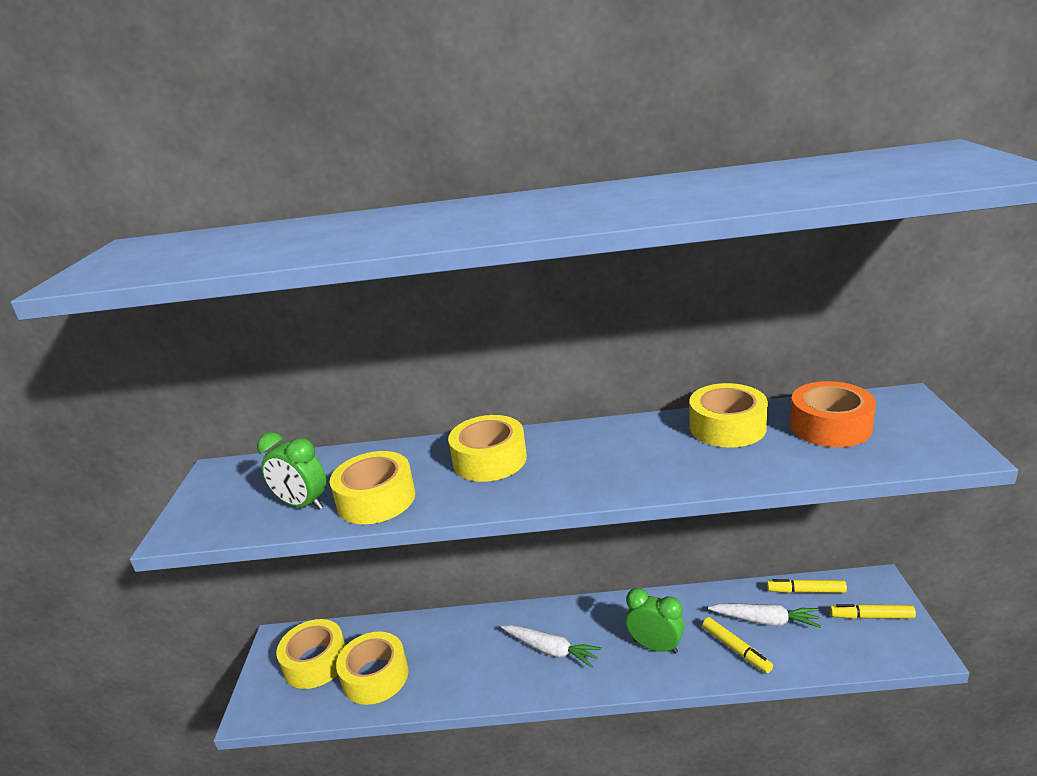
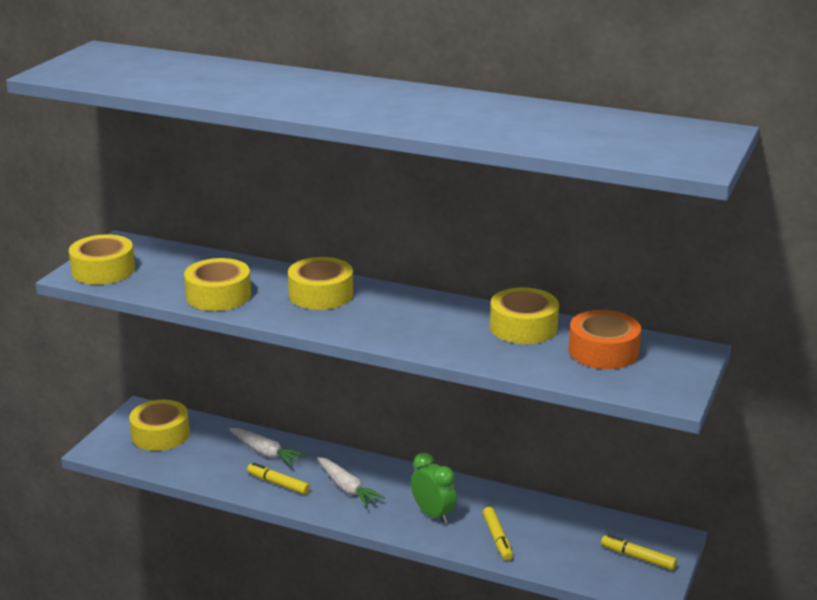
camera: 20 degrees right, 0 degrees up
(302, 504) = (166, 283): green clock -> none
(375, 676) = (199, 458): yellow tape -> yellow tape (103, 270)
(765, 620) = (542, 529): white carrot -> white carrot (265, 453)
(805, 591) = (601, 522): yellow marker -> yellow marker (278, 483)

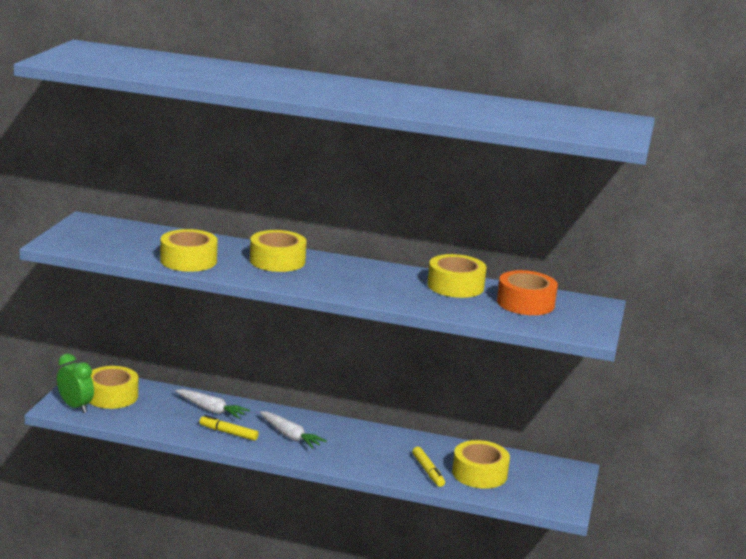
camera: 10 degrees left, 5 degrees down
(103, 270) = (78, 240): yellow tape -> yellow tape (479, 473)
(433, 514) = (369, 454): green clock -> green clock (75, 407)
(638, 557) = (547, 483): yellow marker -> none

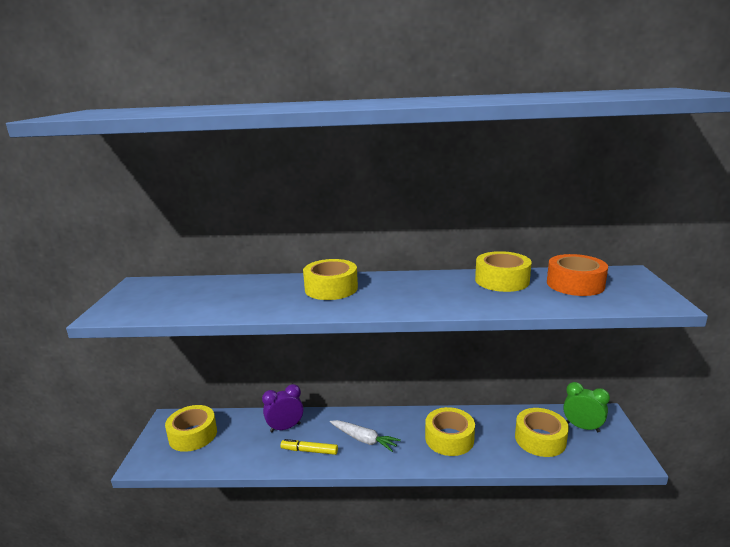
camera: 10 degrees left, 0 degrees up
(75, 407) = (160, 457): green clock -> green clock (582, 427)
(188, 260) = (247, 305): yellow tape -> yellow tape (449, 438)
(211, 410) = (285, 428): white carrot -> purple clock
(428, 471) = (498, 449): yellow marker -> none

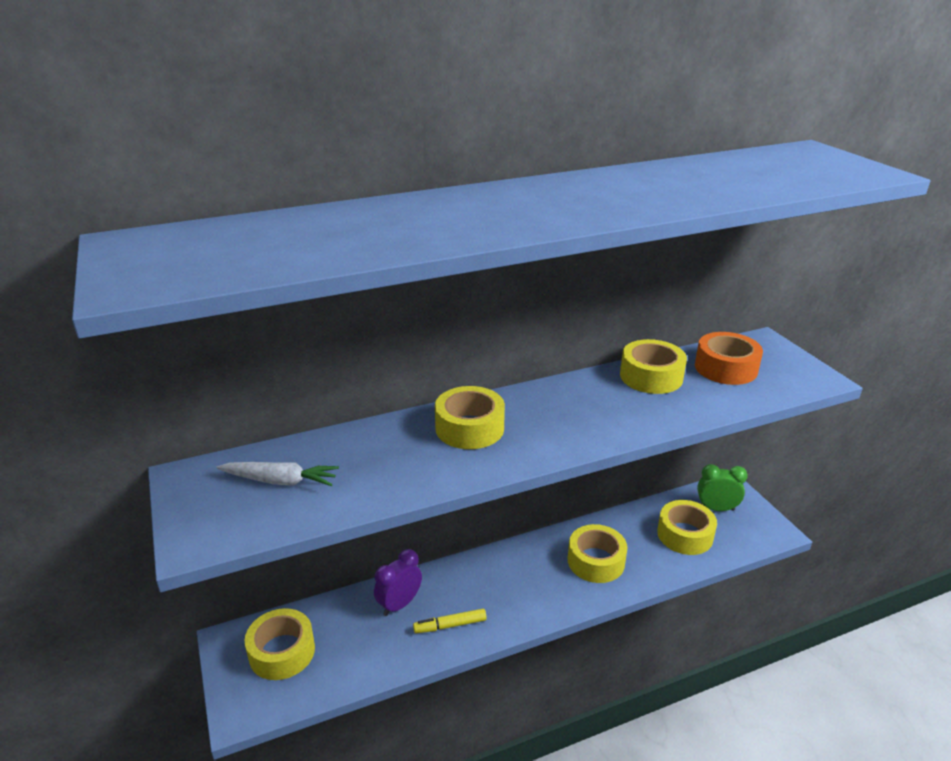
camera: 25 degrees left, 10 degrees up
(364, 439) = (504, 591): white carrot -> white carrot (280, 481)

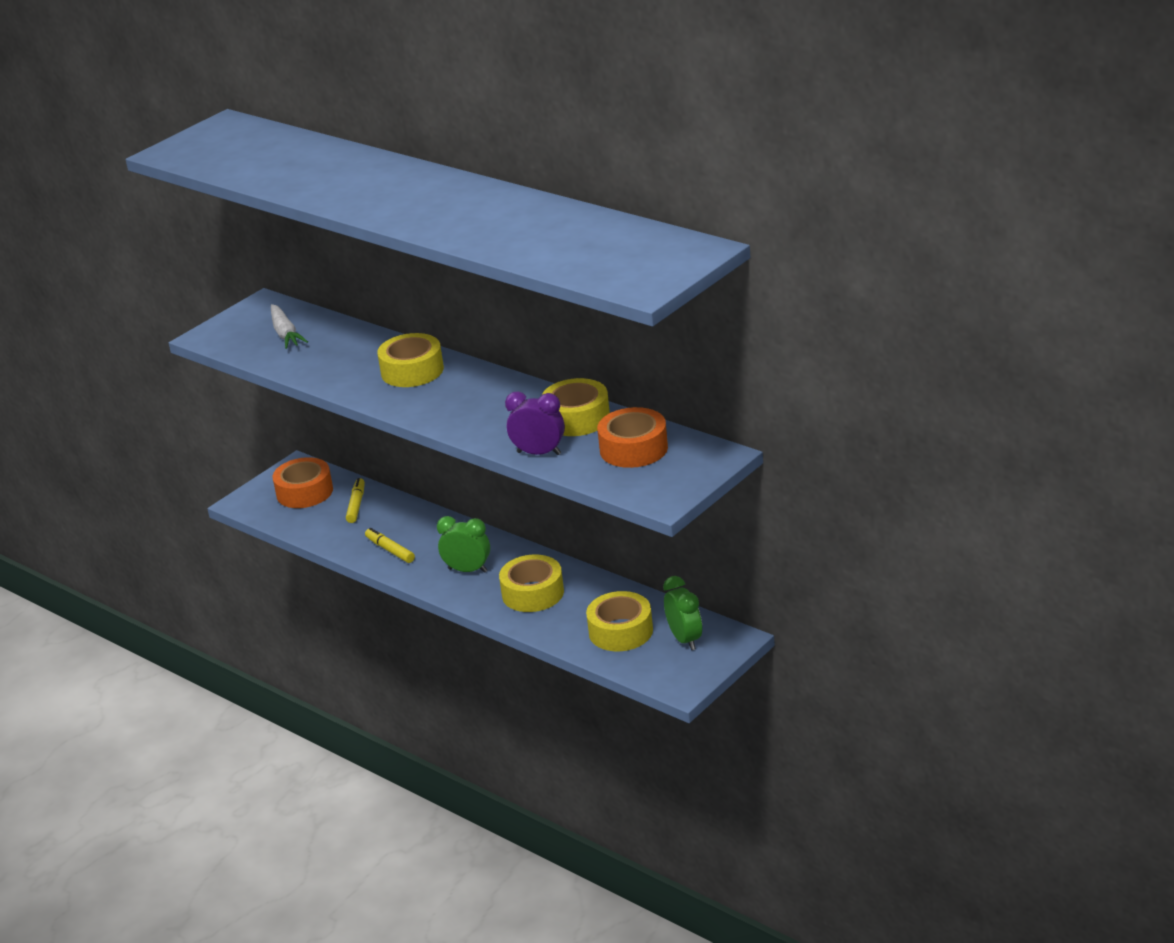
camera: 65 degrees right, 0 degrees up
(282, 652) = (304, 492): yellow tape -> orange tape
(349, 621) = (356, 505): none -> yellow marker
(399, 604) = (393, 518): purple clock -> purple clock (539, 453)
(529, 586) = (467, 570): none -> green clock

